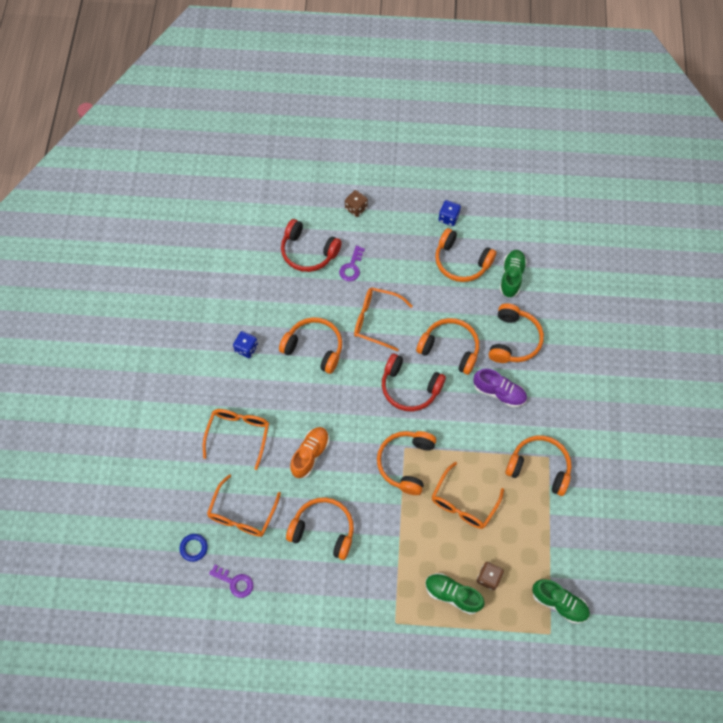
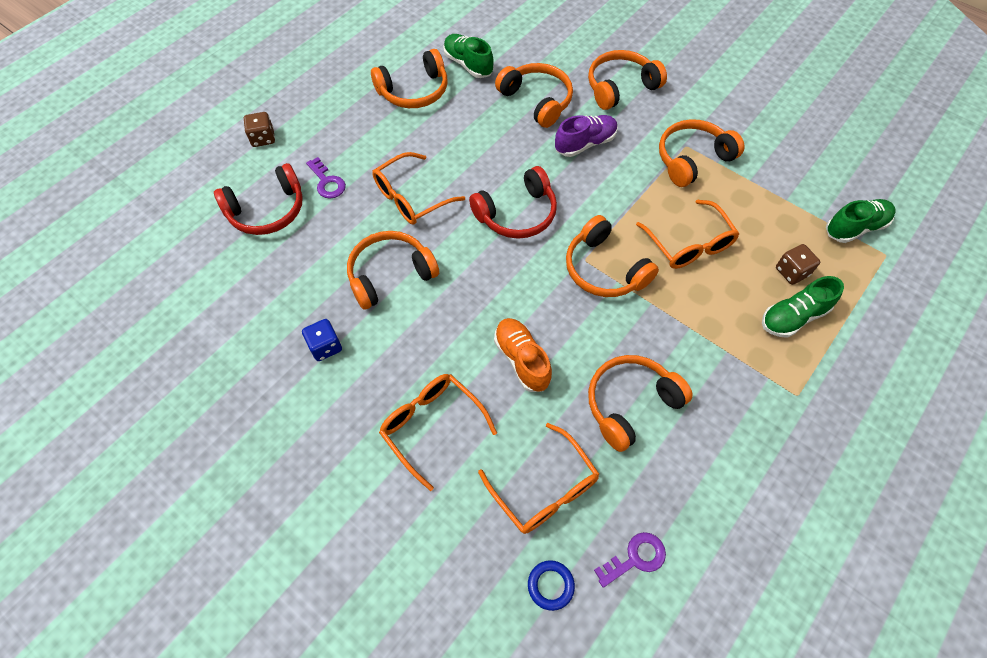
camera: 55 degrees left, 5 degrees down
(448, 218) = (356, 73): blue dice -> none
(450, 348) = (502, 154): orange headphones -> orange headphones (620, 87)

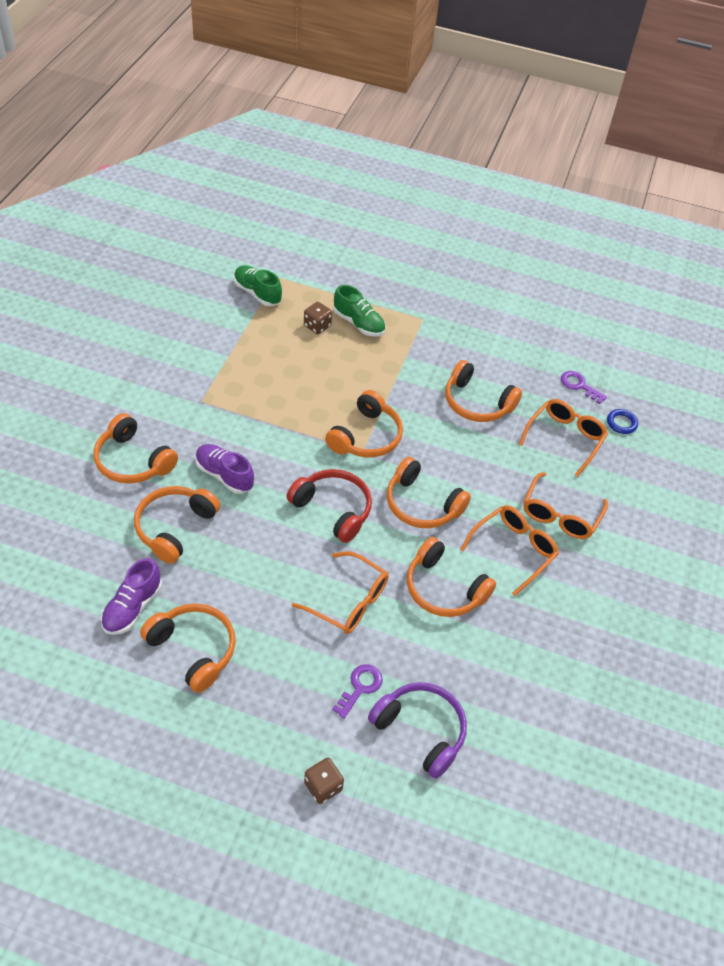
camera: 115 degrees left, 10 degrees down
(267, 211) = (421, 730): red headphones -> purple headphones
(325, 346) = (537, 613): blue dice -> none
(468, 64) = (132, 607): green shoe -> purple shoe
(522, 360) = (476, 473): orange shoe -> none
(689, 244) = (316, 387): orange glasses -> orange glasses (513, 550)
(692, 159) = (217, 395): orange headphones -> orange headphones (422, 504)

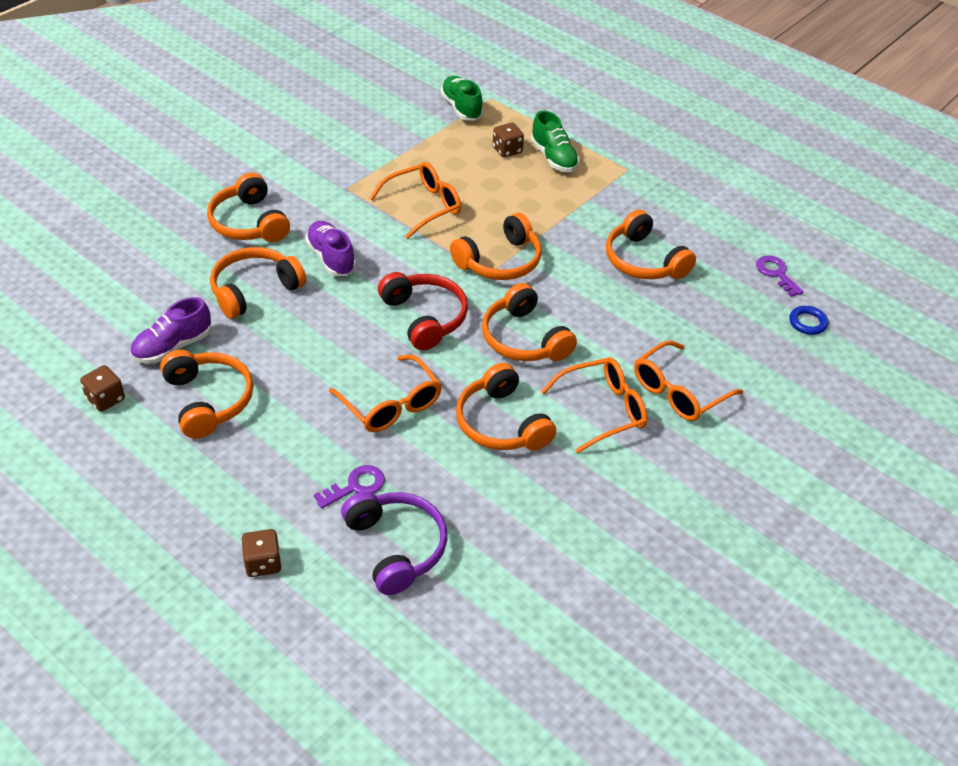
camera: 25 degrees right, 5 degrees down
(100, 679) = (105, 399): none -> brown dice
(565, 438) = (728, 320): orange glasses -> orange glasses (424, 206)

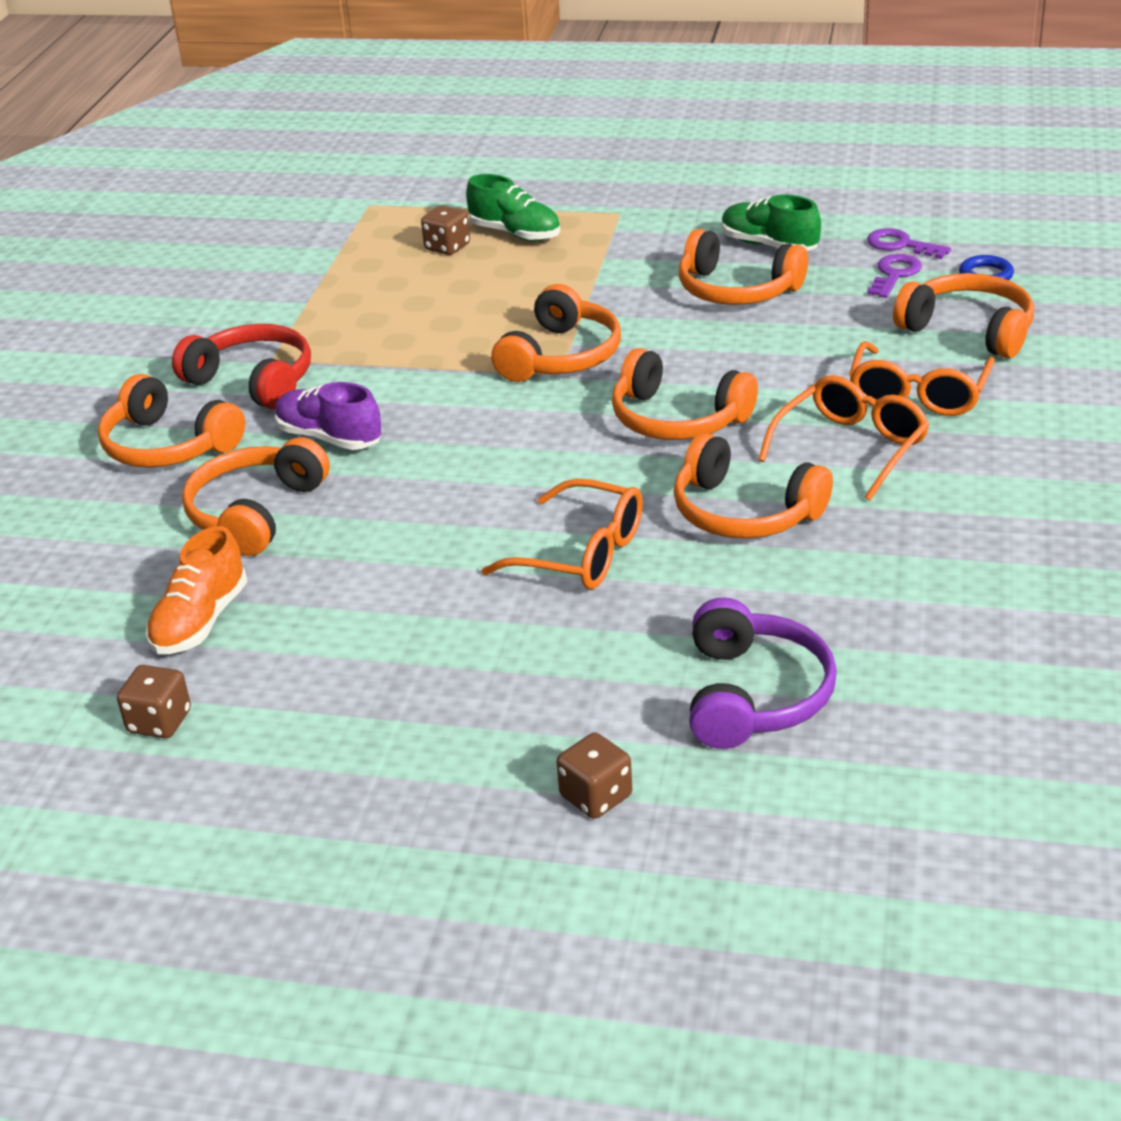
camera: 25 degrees left, 10 degrees down
(172, 347) = (200, 621): purple shoe -> orange shoe
(209, 400) = (320, 656): orange headphones -> orange headphones (969, 330)
(355, 486) = (629, 657): purple key -> purple key (894, 274)
(396, 547) = (754, 695): purple headphones -> purple headphones turned 60 degrees clockwise
(424, 206) = (399, 339): orange glasses -> none
(425, 317) = (526, 448): red headphones -> red headphones (253, 381)
(461, 108) = (340, 227): green shoe -> green shoe (769, 245)

